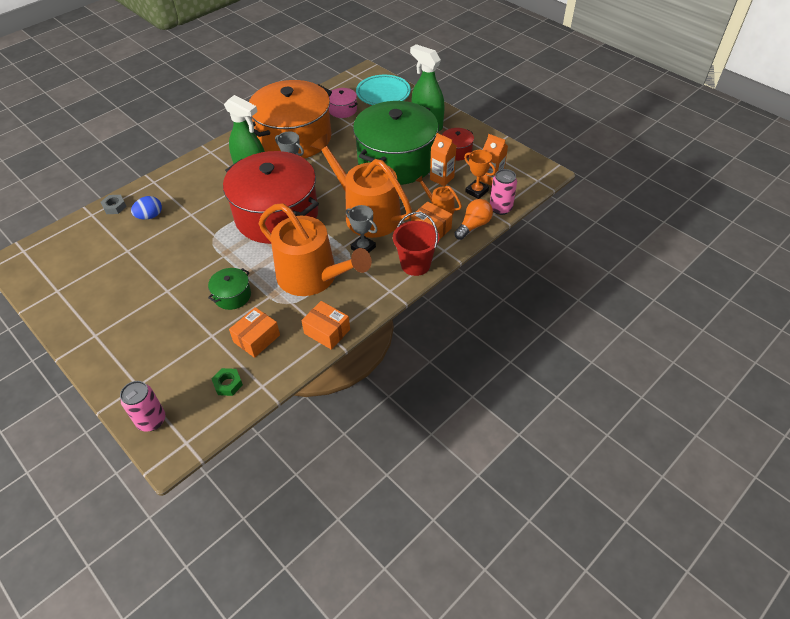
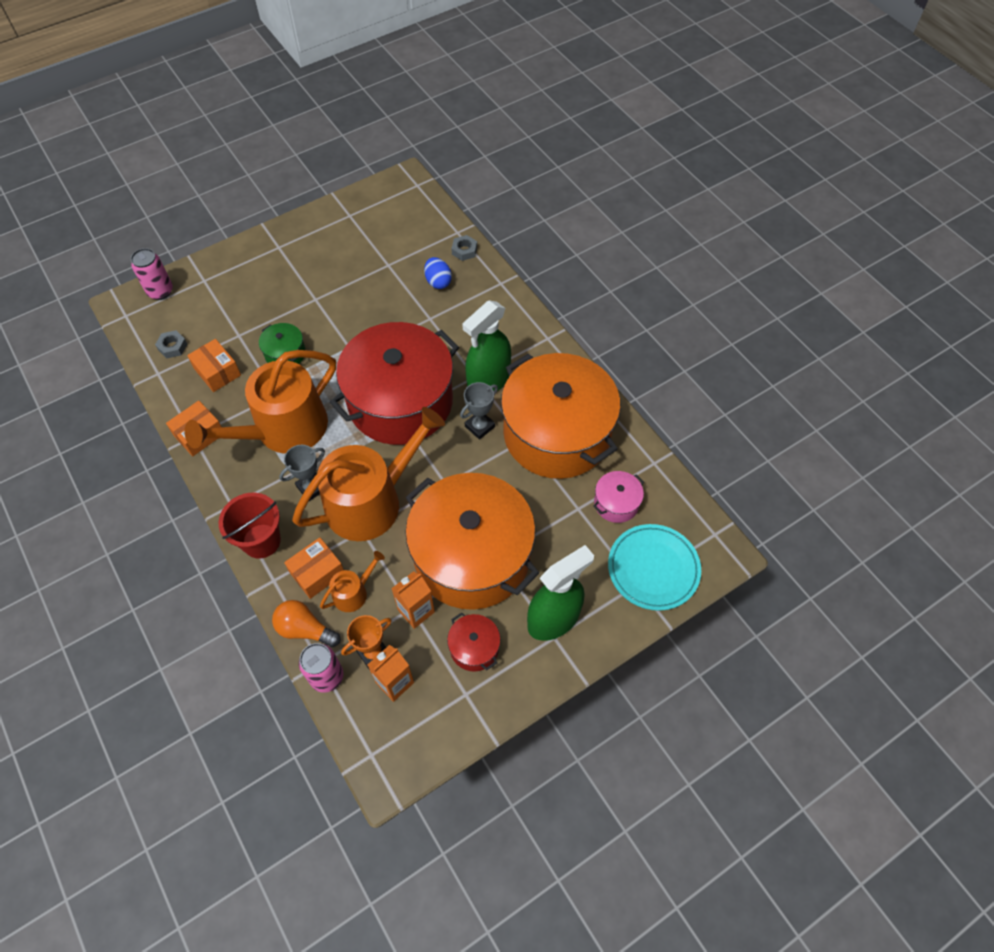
camera: 100 degrees right, 10 degrees up
(228, 384) = (172, 347): green nut -> grey nut
(396, 161) = (472, 556): green pot -> orange pot
(473, 226) = (305, 629): orange light bulb -> orange light bulb turned 150 degrees clockwise

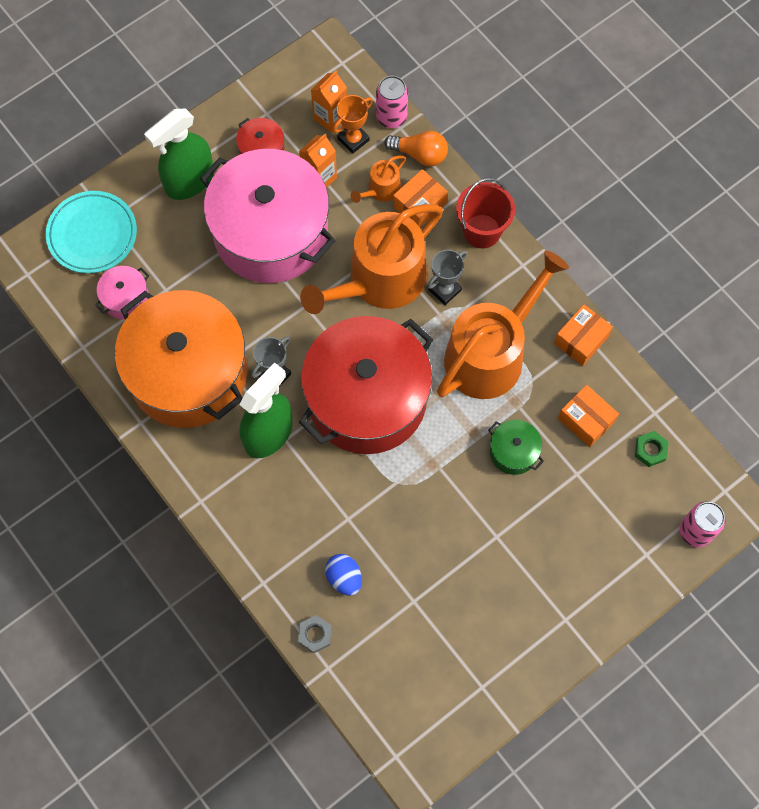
camera: 175 degrees right, 10 degrees up
(172, 347) = (650, 450): grey nut -> green nut
(472, 556) = (271, 232): orange pot -> pink pot

